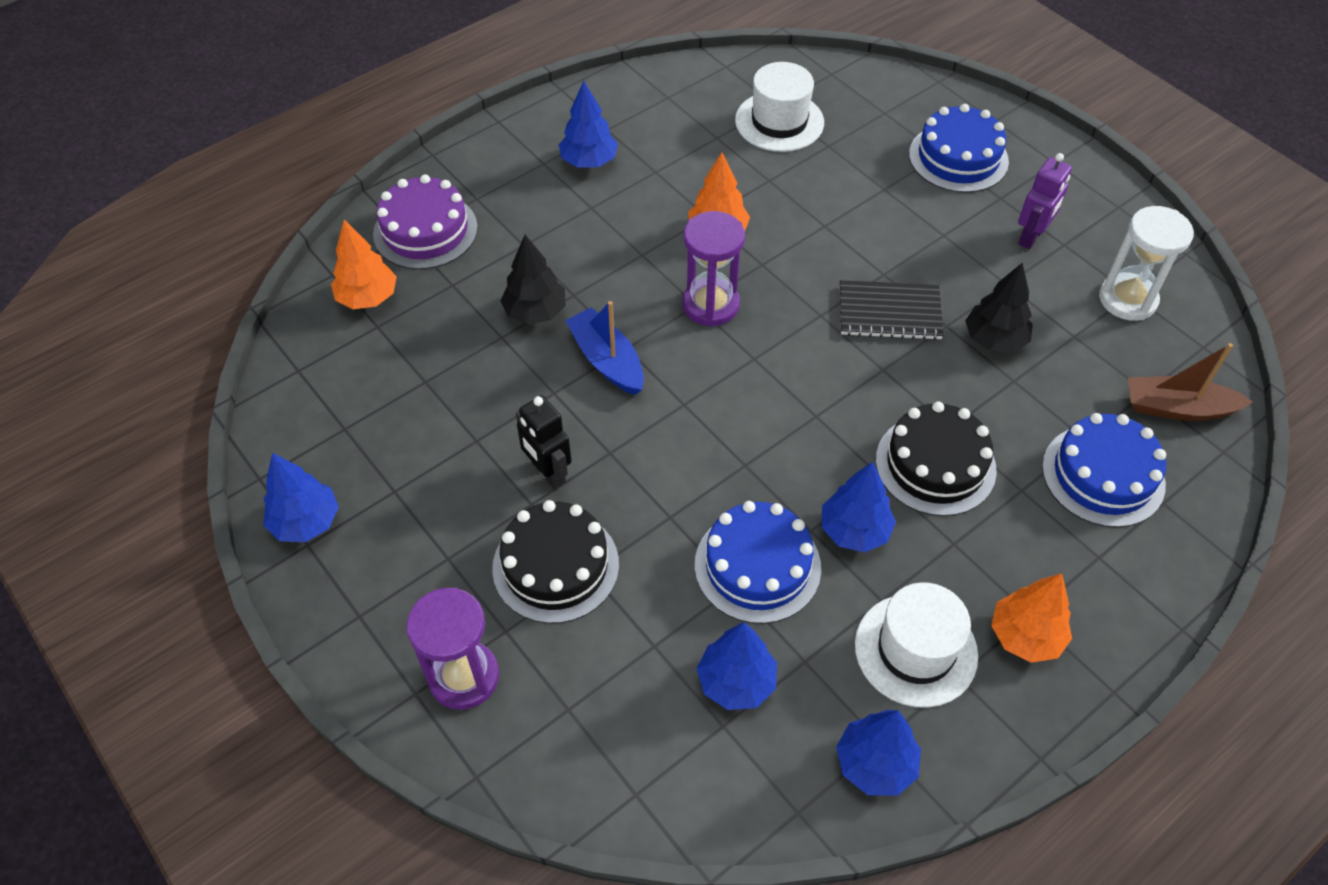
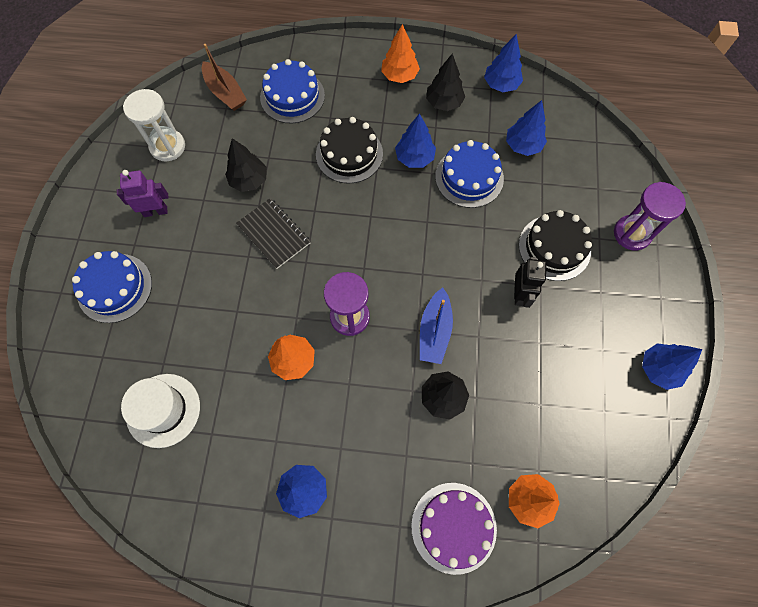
camera: 135 degrees left, 15 degrees up
(916, 650) = (444, 103): white hat -> black tree

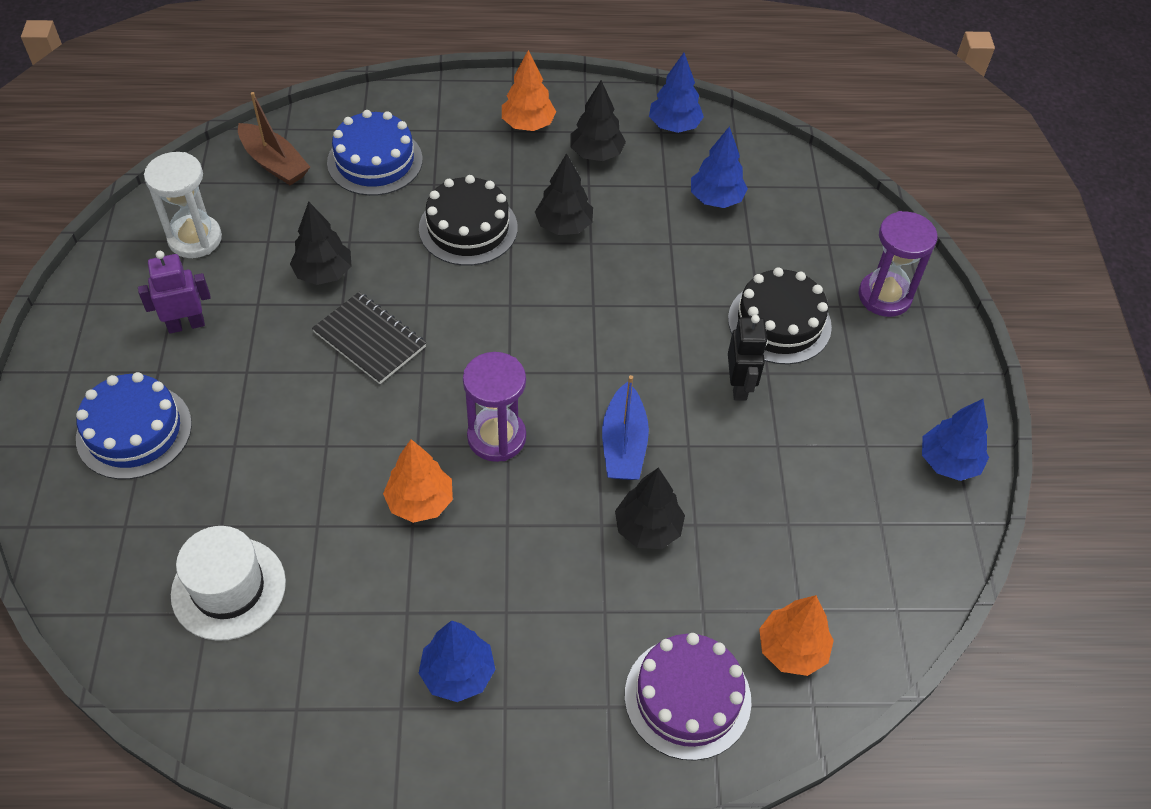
camera: 10 degrees left, 15 degrees down
(414, 158) = (564, 226): blue tree -> black tree
(469, 177) = (645, 244): blue cake -> none

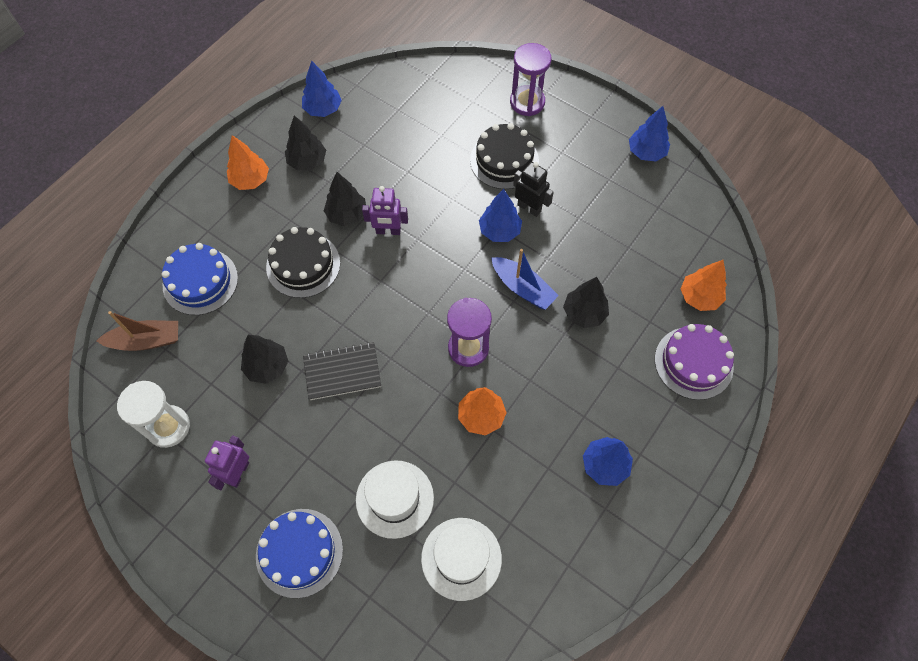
camera: 50 degrees left, 10 degrees up
(255, 479) = (394, 499): none -> white hat
(578, 273) = (388, 231): none -> purple robot
(716, 199) = (395, 128): blue tree -> blue tree (499, 231)

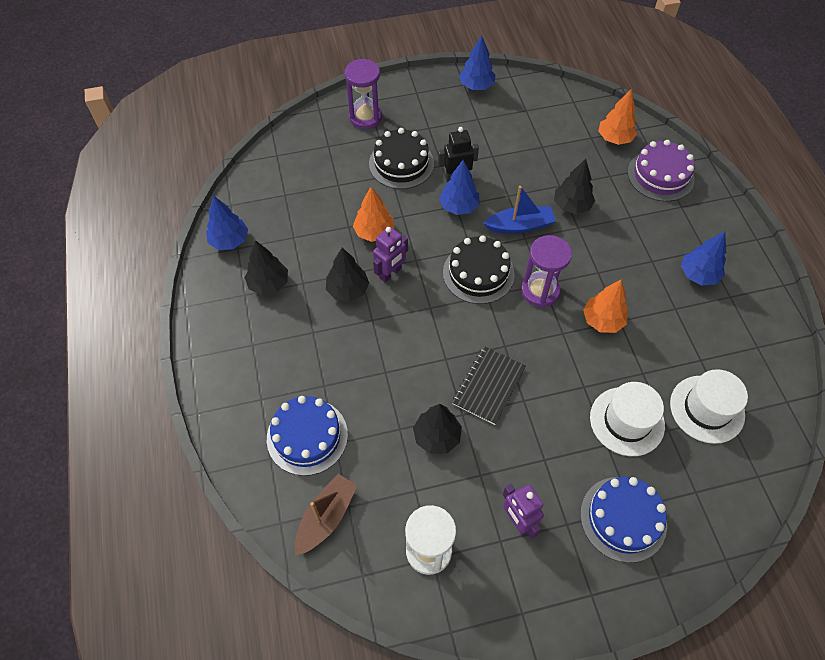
camera: 50 degrees left, 5 degrees down
(250, 180) = (243, 335): orange tree -> orange tree (374, 232)
(303, 265) = (365, 350): black cake -> black cake (478, 273)

